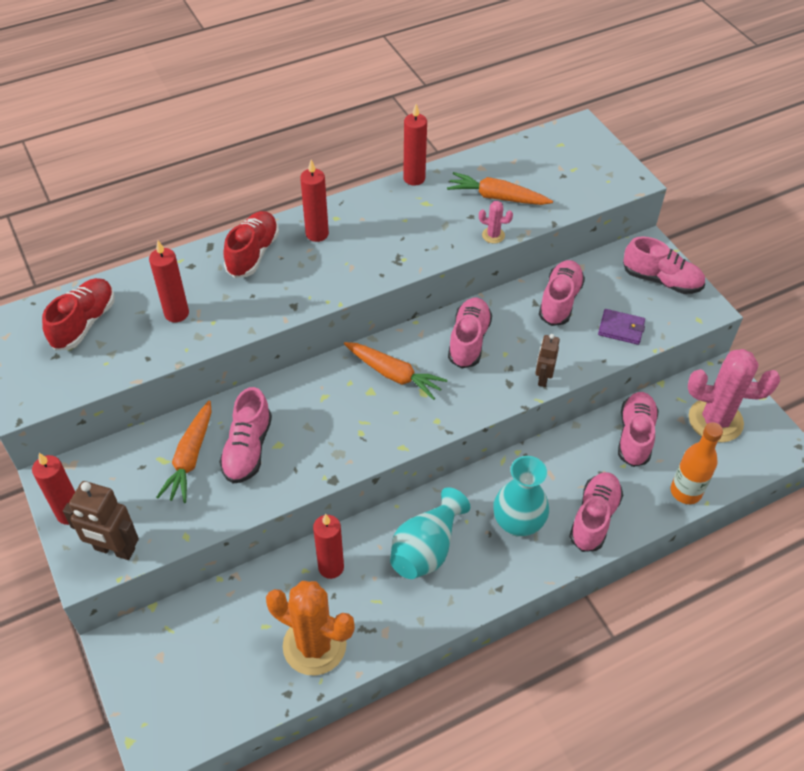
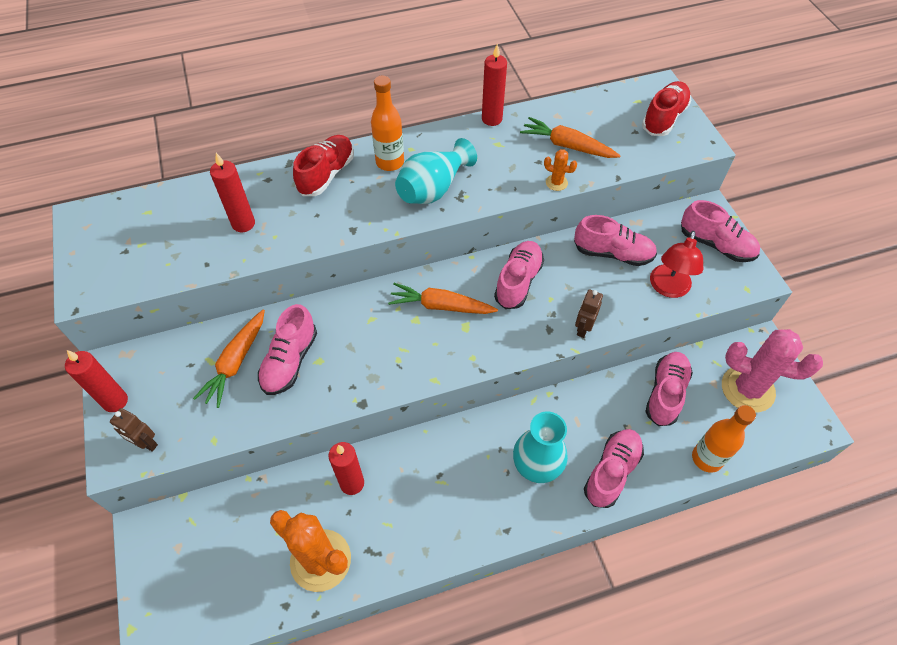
camera: 10 degrees right, 5 degrees up
(84, 323) = (158, 223): red shoe -> red shoe (663, 118)
(114, 549) = (146, 443): brown robot -> brown robot, size x0.62
(317, 234) = (390, 162): red candle -> orange bottle
(394, 374) = (441, 306): orange carrot -> orange carrot turned 150 degrees clockwise
(426, 549) = (444, 478): turquoise vase -> turquoise vase (433, 189)
(493, 235) = (556, 183): pink cactus -> orange cactus
(560, 301) = (612, 253): pink shoe -> pink shoe turned 75 degrees clockwise
(621, 328) = (668, 288): purple wallet -> red lamp

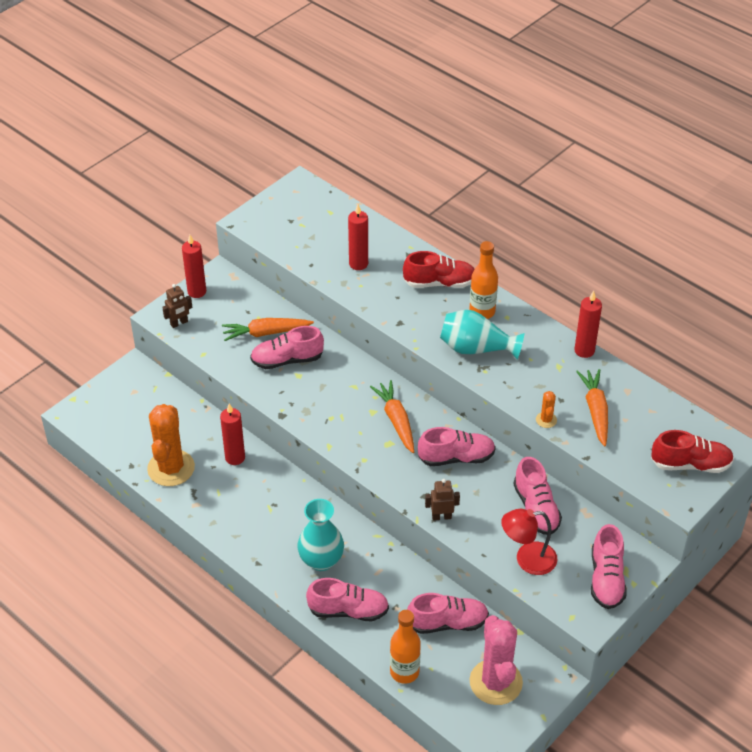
camera: 60 degrees right, 10 degrees down
(146, 443) = (179, 323): brown robot -> brown robot turned 120 degrees counterclockwise

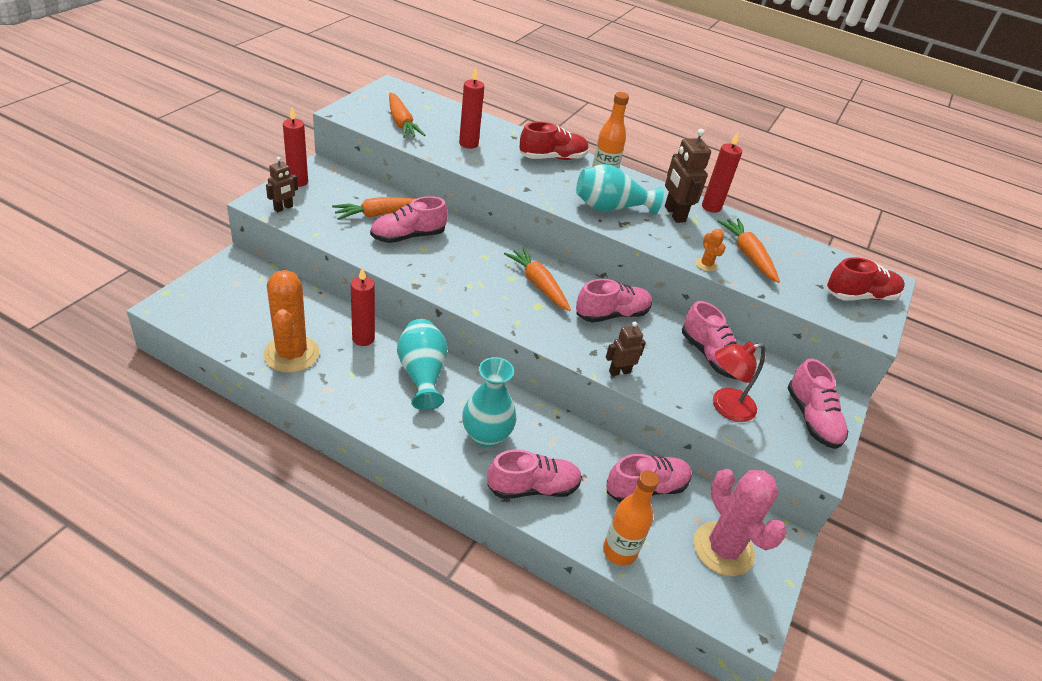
camera: 20 degrees left, 5 degrees down
(279, 497) = (422, 374): none -> turquoise vase
(298, 235) = (401, 123): none -> orange carrot
(540, 358) = (674, 214): none -> brown robot

